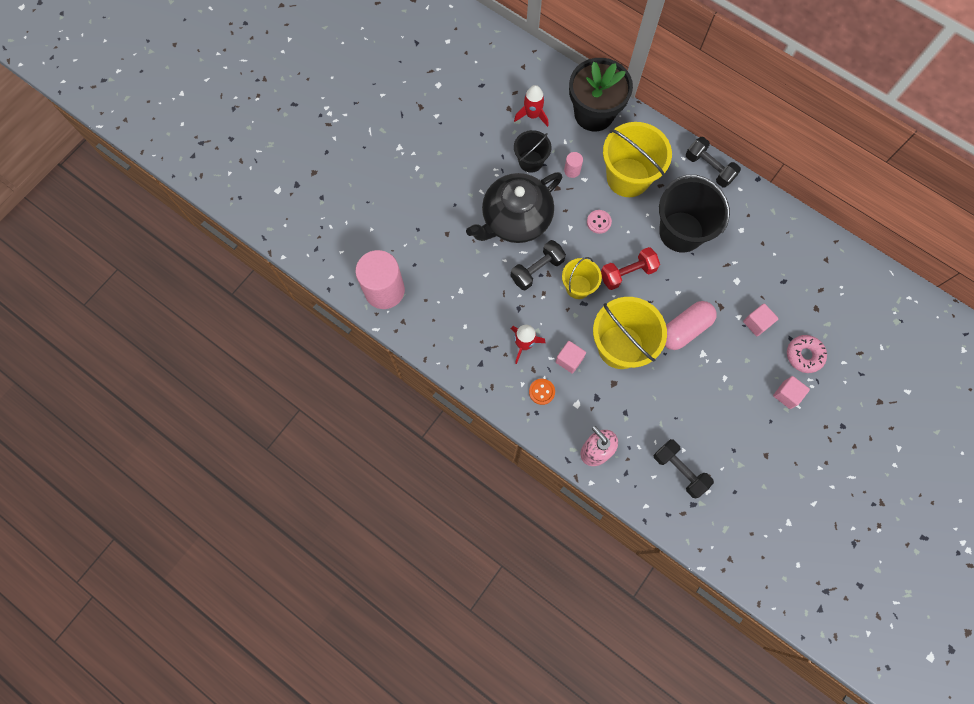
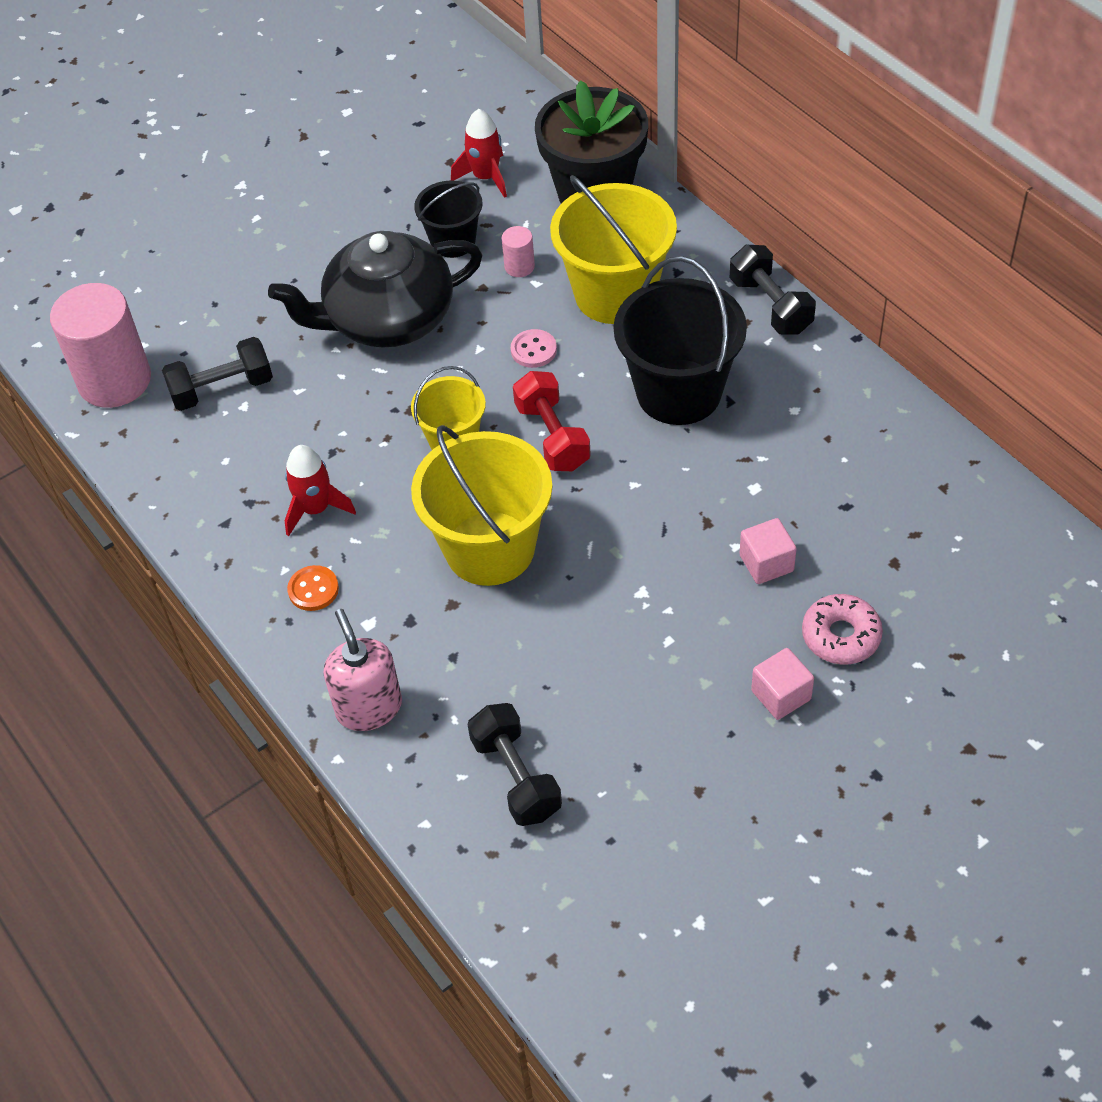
camera: 20 degrees right, 20 degrees down
(537, 270) = (391, 400): black dumbbell -> black dumbbell (222, 389)
(569, 360) = (386, 549): pink cube -> none
(627, 273) = (552, 436): red dumbbell -> red dumbbell turned 75 degrees clockwise
(684, 329) = (622, 545): pink capsule -> none

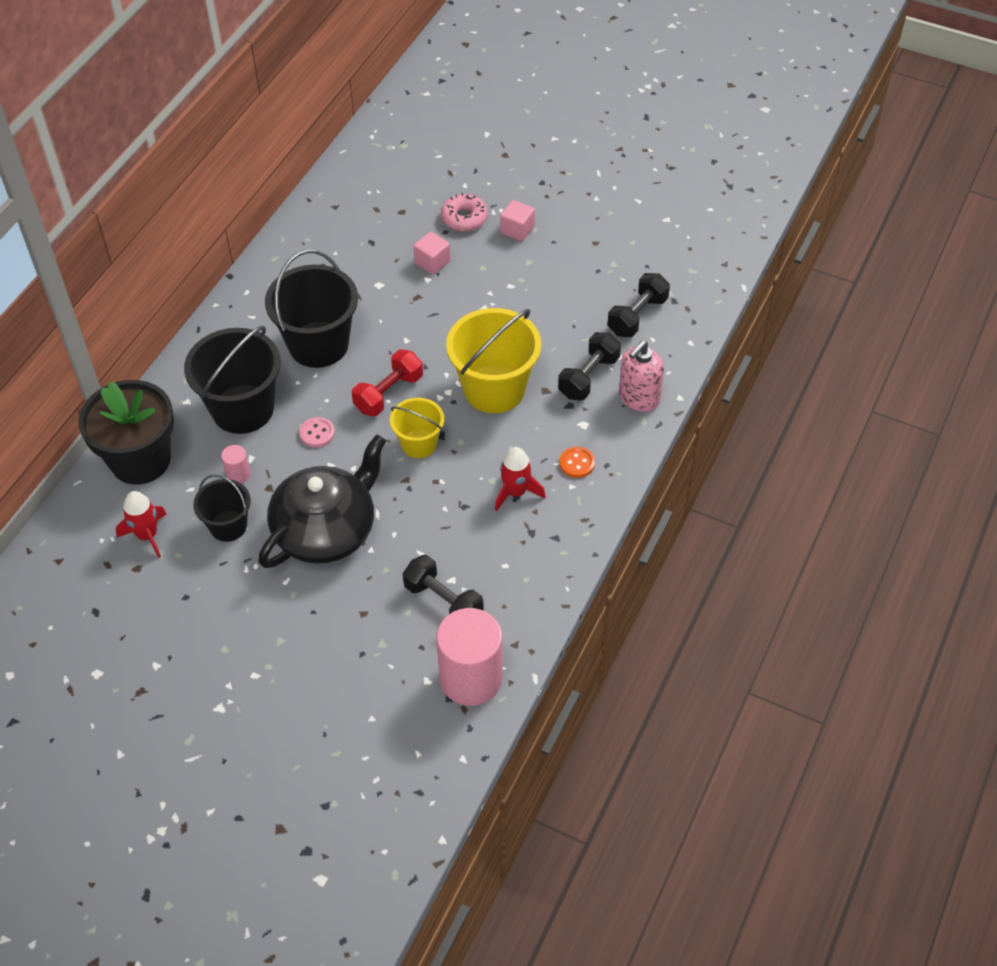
camera: 120 degrees left, 0 degrees up
(388, 319) = (326, 530): black teapot -> black teapot turned 90 degrees counterclockwise
(615, 294) = (243, 409): yellow bucket -> black bucket
(770, 305) = (218, 325): black dumbbell -> black dumbbell (588, 377)

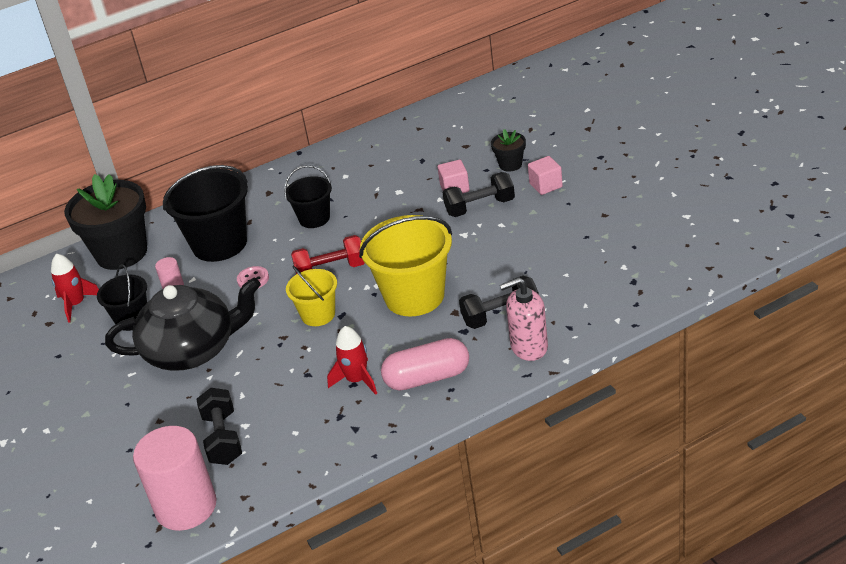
camera: 40 degrees right, 15 degrees down
(318, 344) = (314, 218): black bucket -> black bucket, size x0.57
(464, 218) = (510, 164): pink donut -> black flower pot
(577, 463) = (427, 378): orange button -> pink capsule
(637, 316) = (588, 282): black dumbbell -> black dumbbell (480, 207)

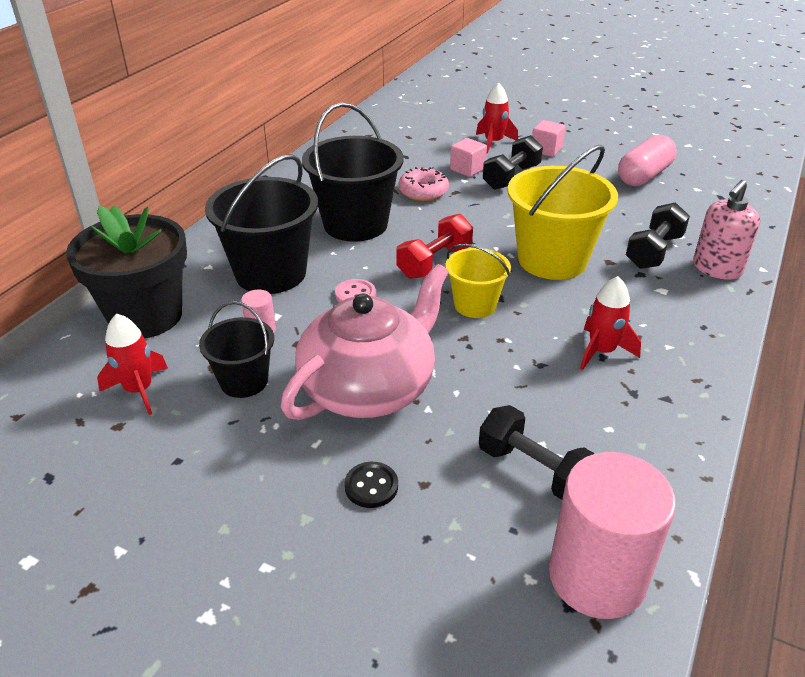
camera: 40 degrees left, 0 degrees up
(132, 410) = (371, 486): none -> black button
(192, 350) = (369, 387): black teapot -> pink teapot
(314, 218) = (355, 224): black bucket -> black bucket, size x1.76
(395, 202) = (423, 191): none -> pink donut
(427, 378) = (667, 324): pink capsule -> pink capsule (644, 176)
(510, 164) = (493, 142): black flower pot -> red rocket

